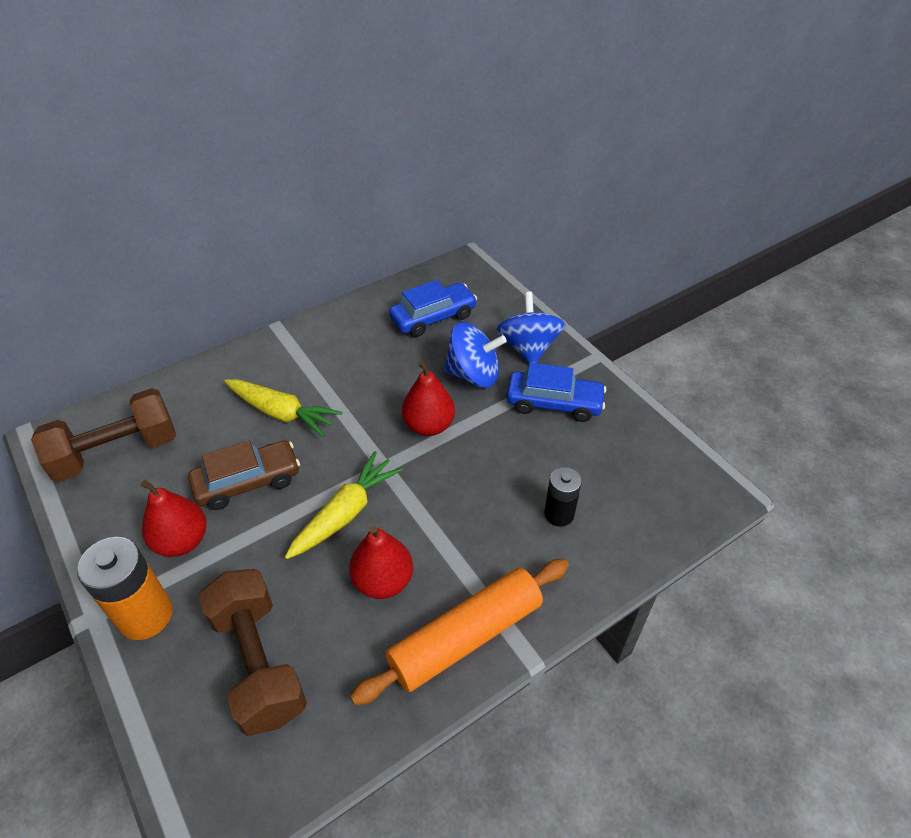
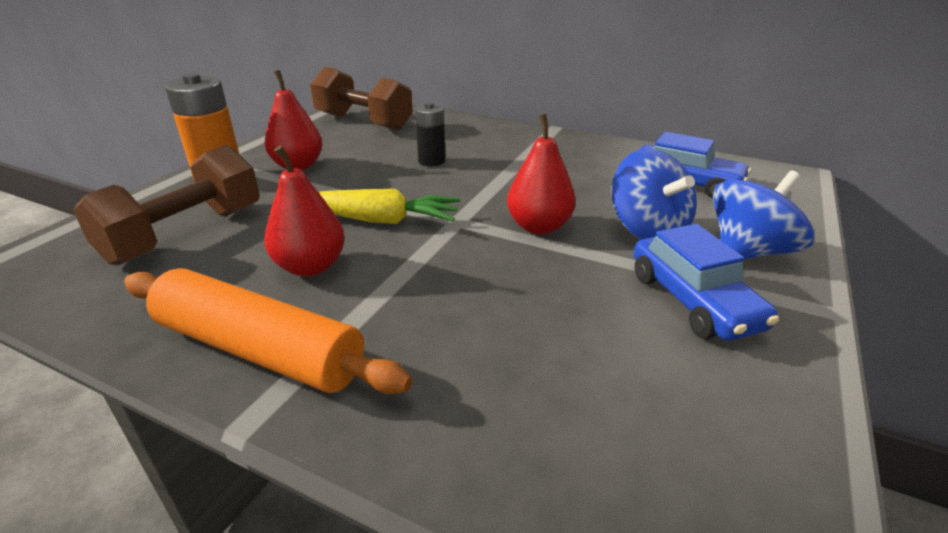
camera: 60 degrees right, 15 degrees down
(248, 482) = (377, 169): brown car -> none
(282, 413) = (465, 158): yellow carrot -> none
(559, 514) = (511, 369): black battery -> black battery (431, 161)

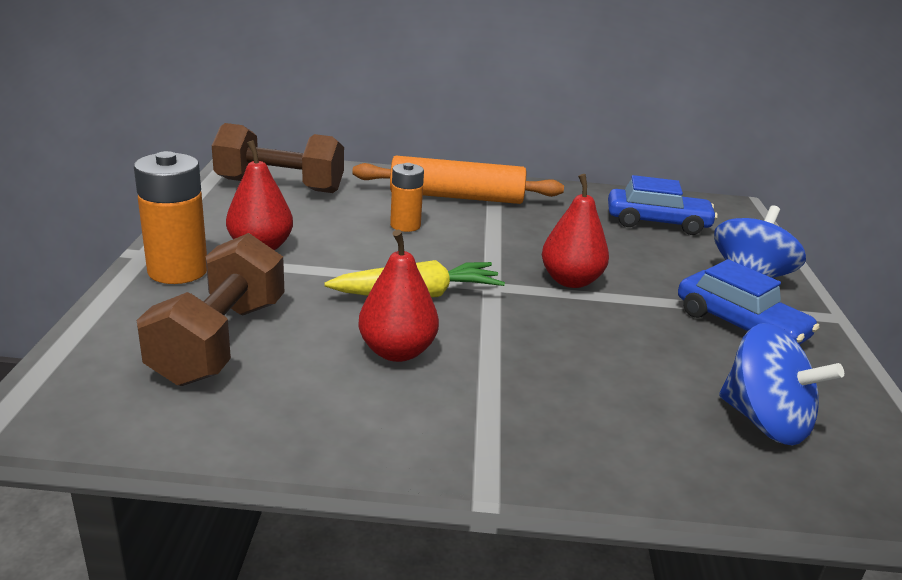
camera: 25 degrees left, 5 degrees down
(259, 349) = (432, 432): orange rolling pin -> orange rolling pin (456, 197)
(431, 161) = (405, 225): black battery -> orange battery
(647, 229) = (661, 270): blue spinning top -> blue spinning top (764, 421)

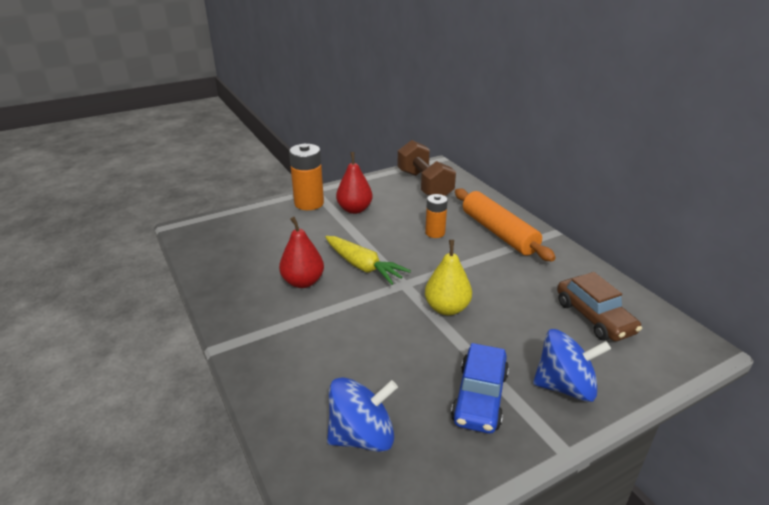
camera: 60 degrees right, 5 degrees up
(220, 341) = (265, 238): brown dumbbell -> none
(570, 281) = (447, 308): red pear -> yellow pear
(657, 223) = (594, 317): blue car -> brown car
(764, 421) = (362, 435): blue spinning top -> blue spinning top turned 120 degrees counterclockwise

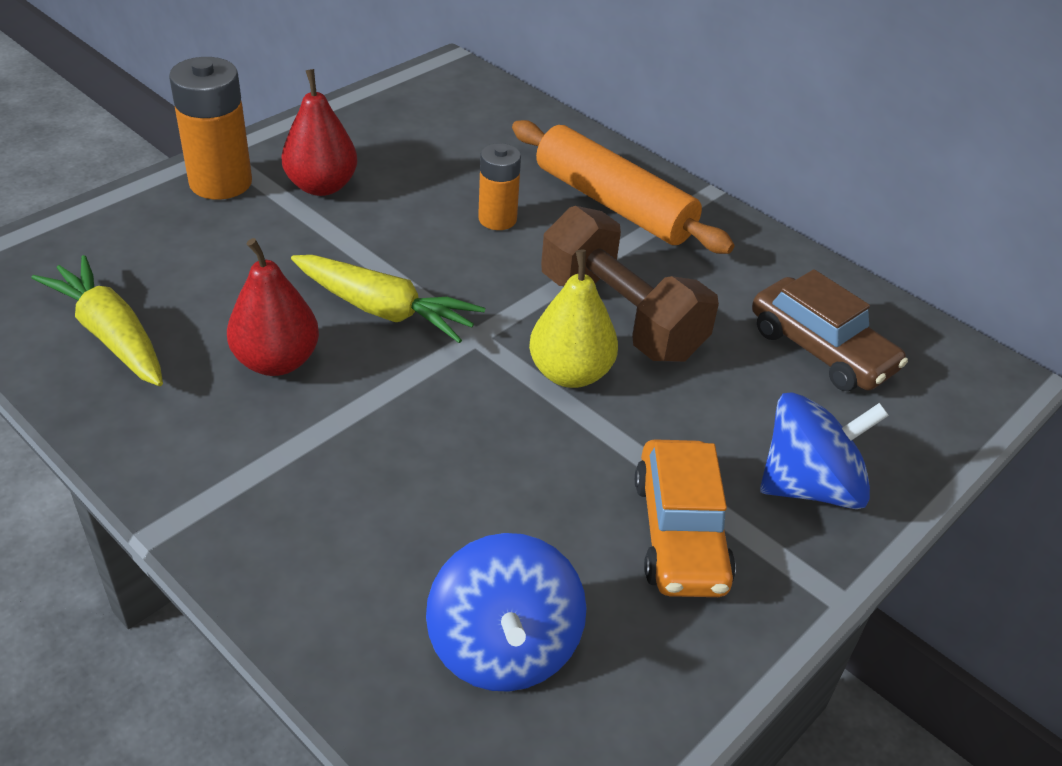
camera: 20 degrees left, 10 degrees up
(234, 260) = (111, 335): none -> yellow carrot
(362, 435) = (503, 647): blue spinning top -> blue spinning top turned 120 degrees clockwise
(424, 185) = (442, 115): brown dumbbell -> brown dumbbell (621, 316)
(479, 397) = (680, 533): blue car -> orange car

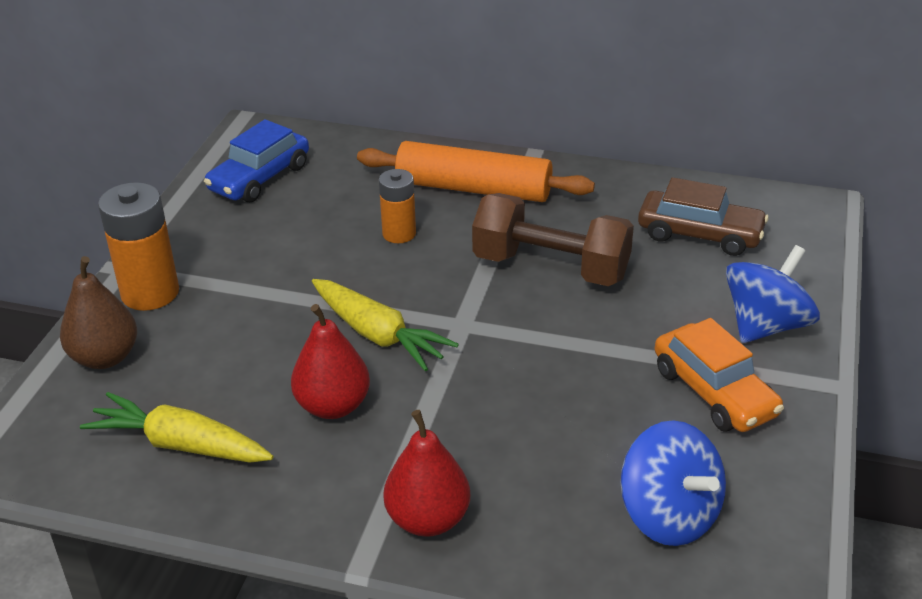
camera: 25 degrees left, 5 degrees down
(128, 225) = (105, 357): none -> brown pear
(322, 186) = (237, 263): red pear -> red pear (428, 519)
(384, 310) = (377, 335): yellow carrot -> yellow carrot turned 45 degrees clockwise
(416, 115) = (259, 178): none -> blue car
(570, 373) = (551, 321): yellow pear -> none

